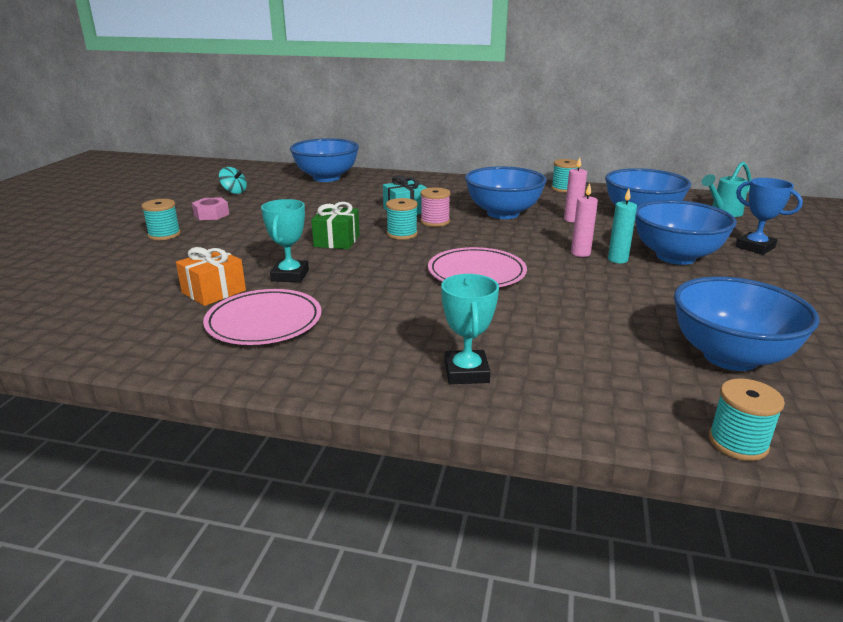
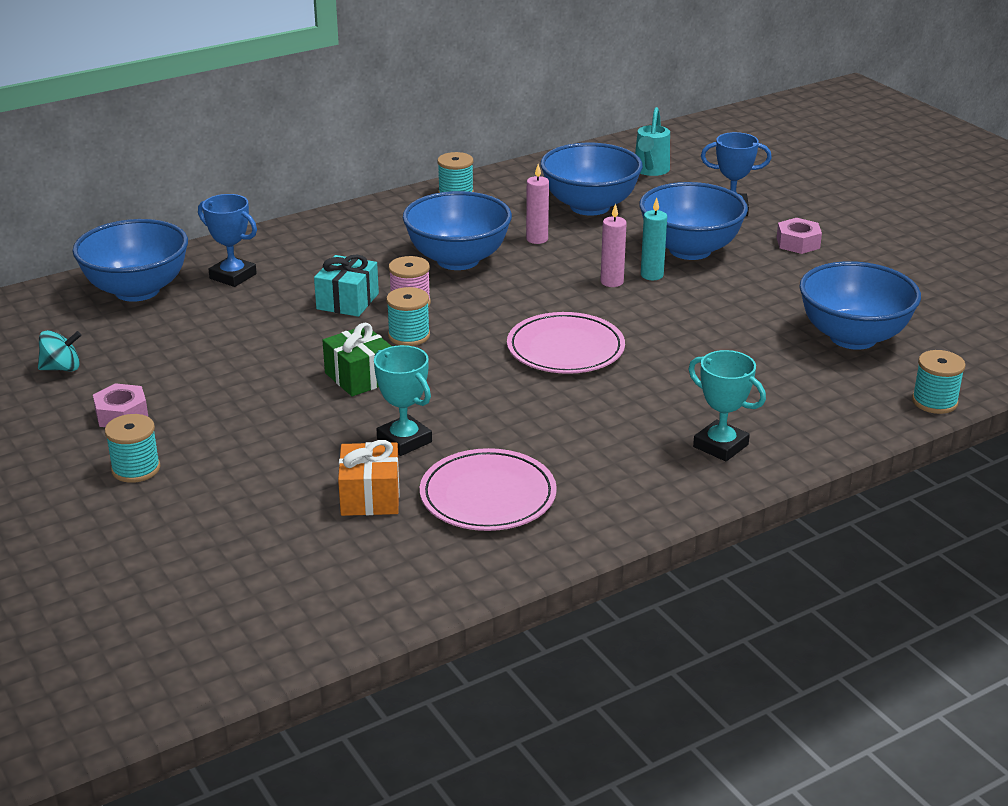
camera: 45 degrees left, 5 degrees up
(376, 185) = (233, 276): none -> blue trophy
(783, 282) = (798, 243): none -> pink nut

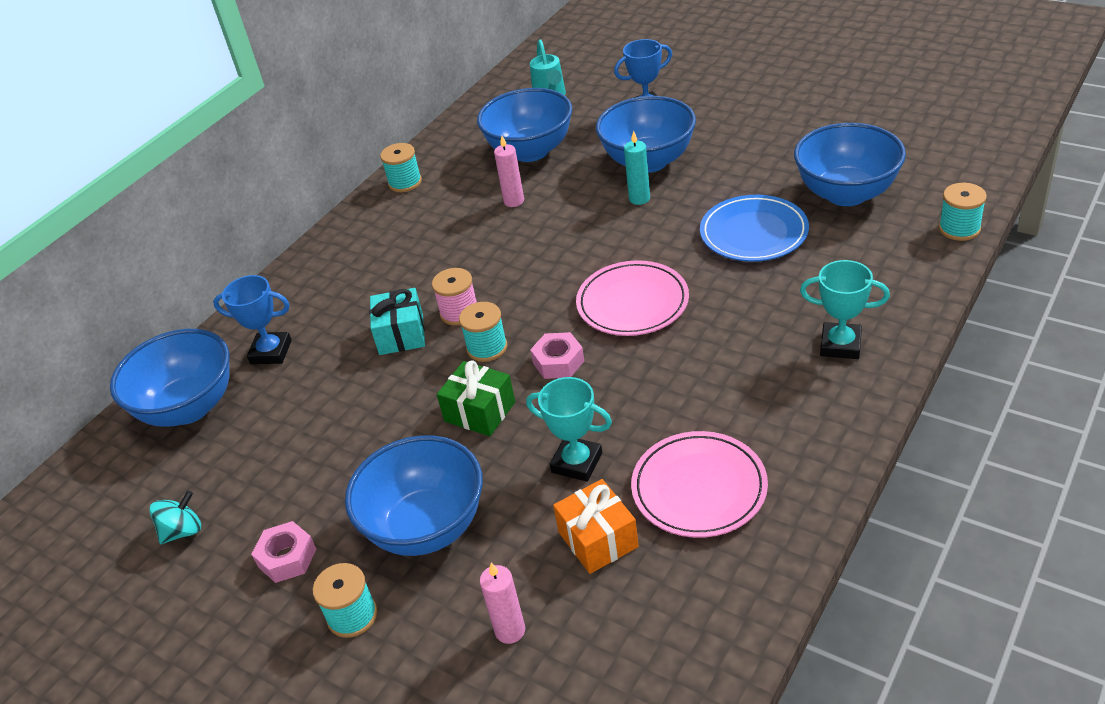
camera: 20 degrees left, 10 degrees up
(458, 260) = (463, 250): blue bowl -> blue bowl (426, 527)
(612, 282) = (612, 219): pink candle -> pink candle (510, 630)
(730, 337) = (753, 233): none -> blue plate
(798, 243) = (726, 121): pink nut -> pink nut (558, 362)

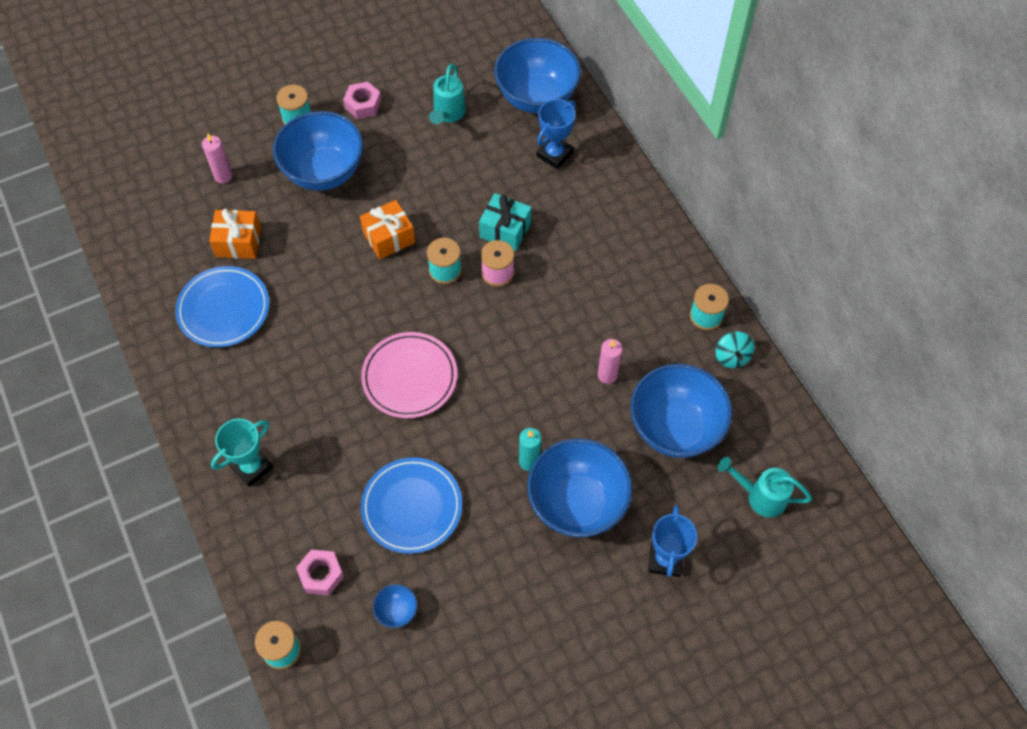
camera: 115 degrees right, 20 degrees up
(183, 531) = (428, 67): turquoise spinning top -> turquoise spinning top (732, 357)
(259, 466) = (448, 114): none -> turquoise watering can
(480, 412) = (389, 237): green gift -> orange gift
(558, 362) = (393, 301): pink nut -> pink nut (321, 574)
(577, 462) = (300, 263): turquoise trophy -> none
(699, 488) = (224, 309): pink plate -> blue plate
(846, 193) = (396, 611): blue bowl -> blue bowl, size x0.41

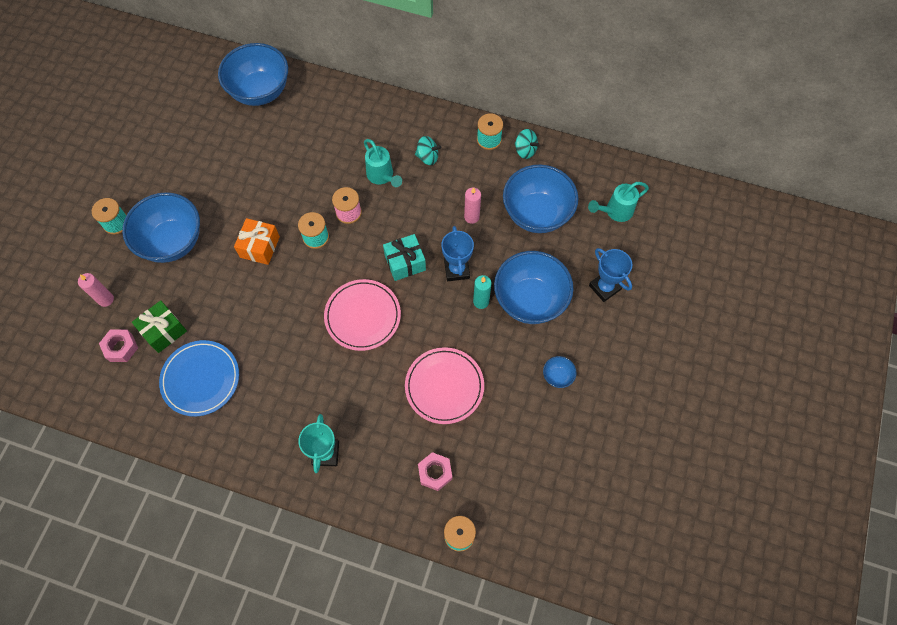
camera: 45 degrees left, 5 degrees up
(238, 242) = (164, 331): orange gift -> green gift
(363, 104) = (152, 180): pink nut -> pink nut (121, 347)
(396, 611) = (498, 450): blue bowl -> blue bowl (557, 376)
(412, 507) = (444, 386): blue plate -> pink plate
(448, 114) = (215, 144): turquoise watering can -> turquoise watering can (382, 177)
(505, 230) = (326, 184): turquoise gift -> turquoise gift (405, 262)
(554, 154) = (307, 117): blue trophy -> blue trophy (456, 270)
(626, 283) = (427, 157): none -> turquoise spinning top

